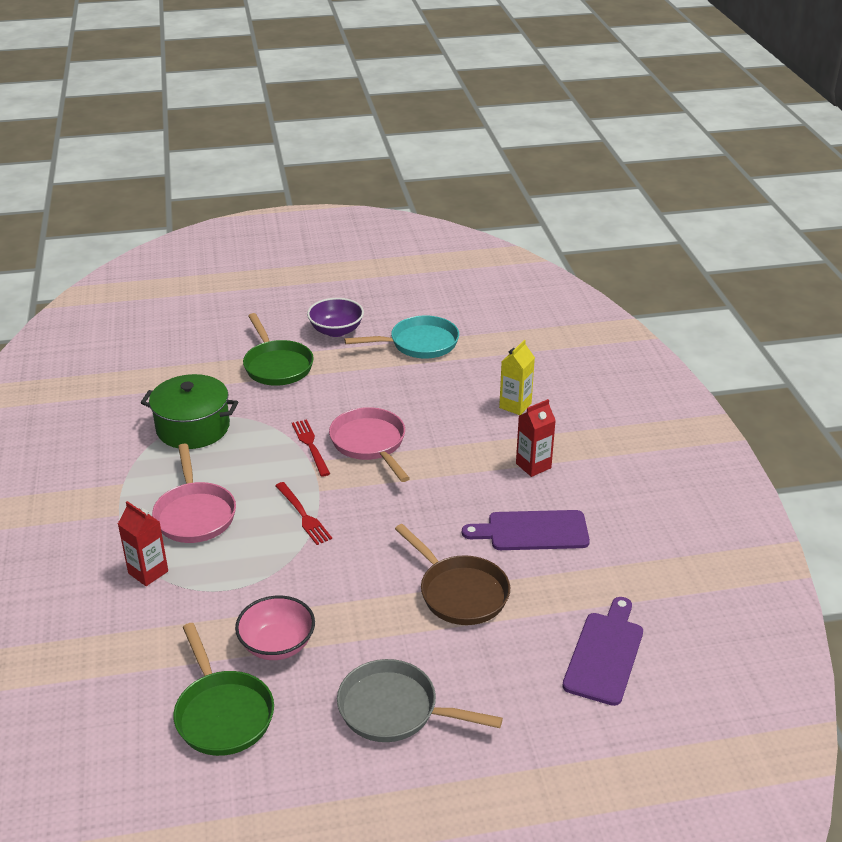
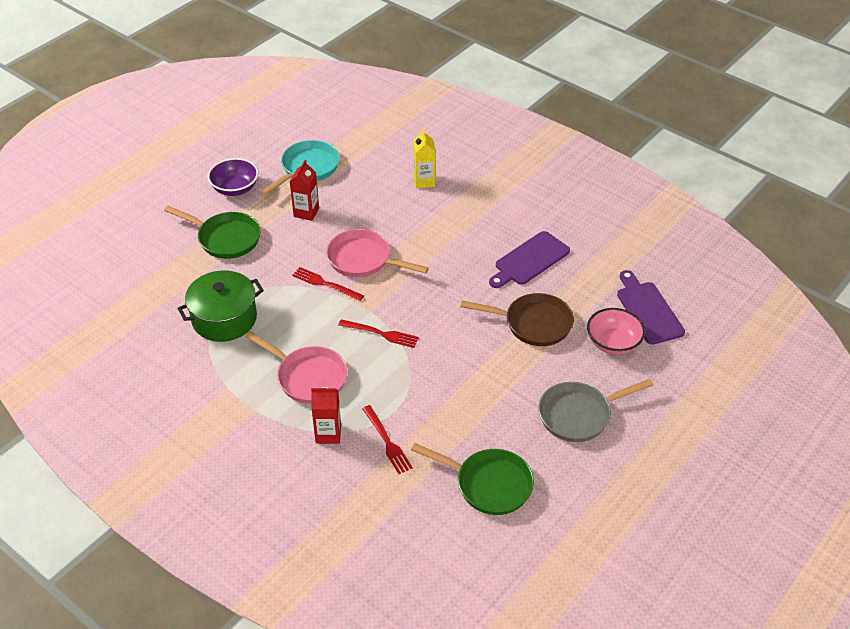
camera: 40 degrees left, 10 degrees up
(186, 612) = (387, 442): none -> red fork
(277, 644) = (468, 423): pink bowl -> pink bowl (613, 343)
(533, 466) = (482, 217): red carton -> red carton (306, 212)

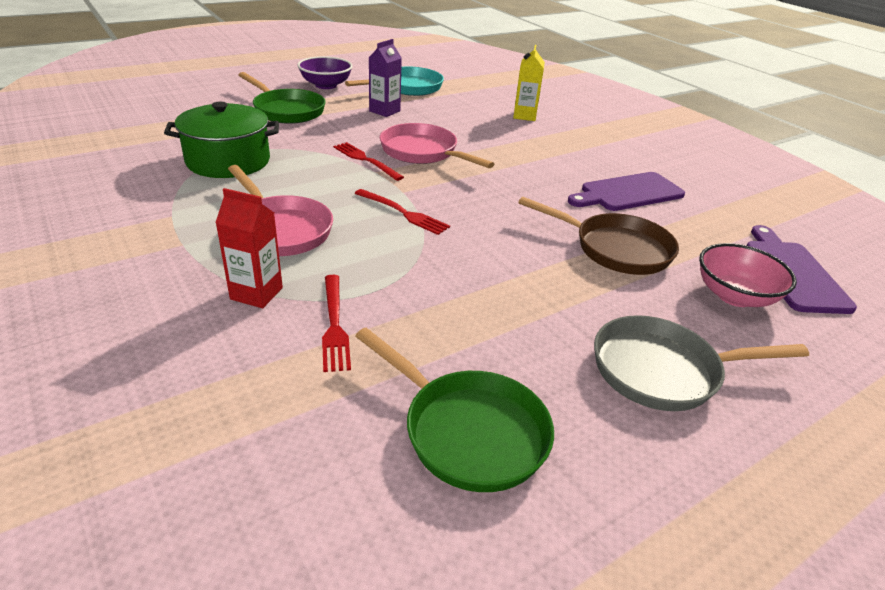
camera: 15 degrees right, 10 degrees down
(306, 212) = (384, 111): red carton -> purple carton

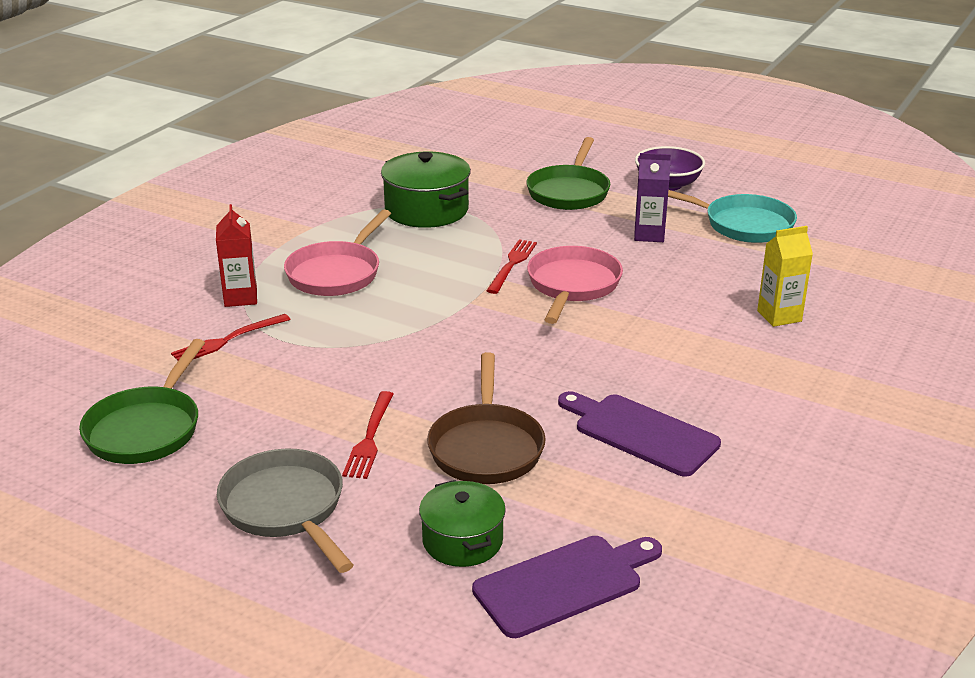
camera: 65 degrees right, 5 degrees down
(403, 213) = (427, 315): red fork -> red fork (369, 438)
(734, 296) = (462, 541): pink bowl -> green pot

